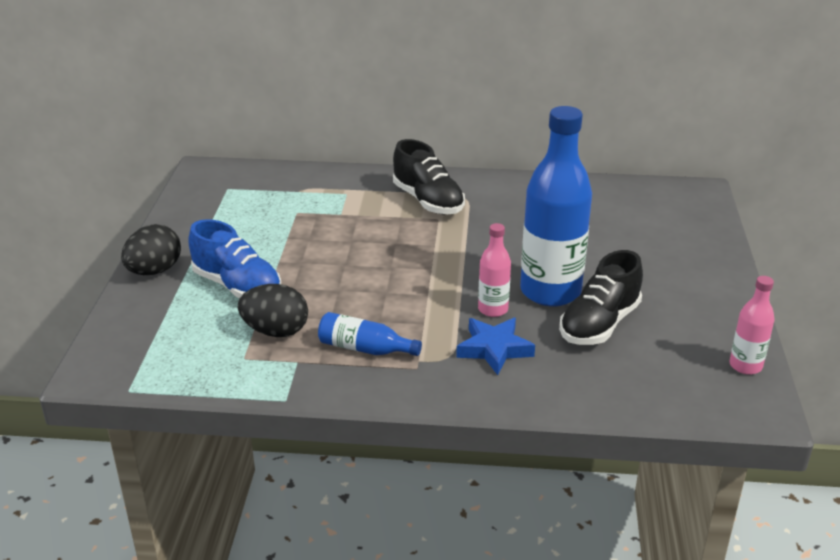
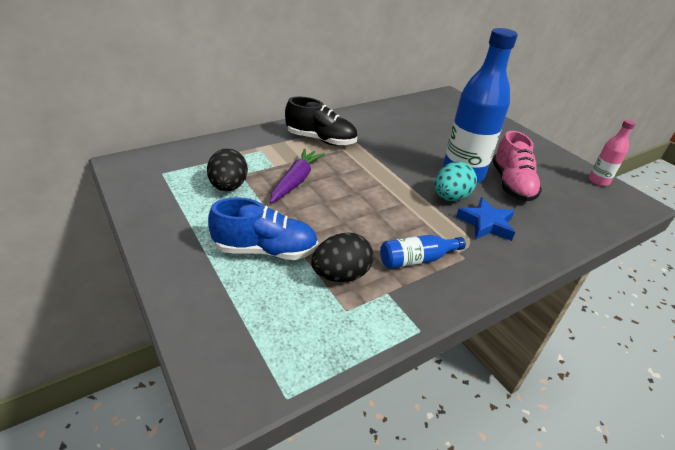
camera: 40 degrees left, 5 degrees up
(154, 271) = (176, 266): black egg -> black egg (228, 187)
(343, 235) = (296, 181): none -> purple carrot
(493, 309) = (450, 197): pink bottle -> turquoise egg
(599, 324) = (511, 184): black shoe -> pink shoe

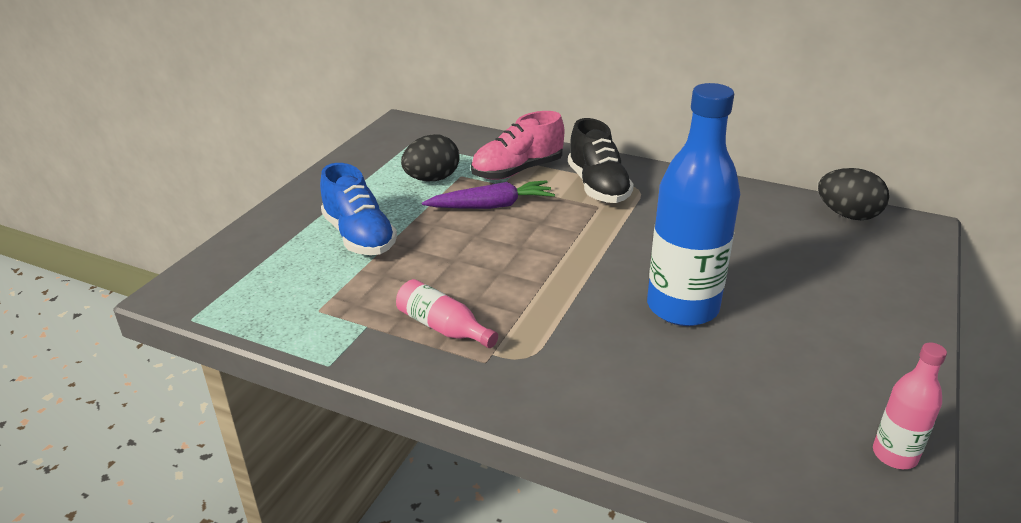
camera: 60 degrees right, 5 degrees down
(341, 275) = (366, 289): black egg -> black egg (847, 215)
(416, 259) = (443, 327): blue bottle -> pink bottle
(450, 197) = (606, 314): turquoise egg -> none
(486, 224) = (583, 360): blue star -> none
(511, 184) = (723, 358): pink shoe -> pink shoe (517, 171)

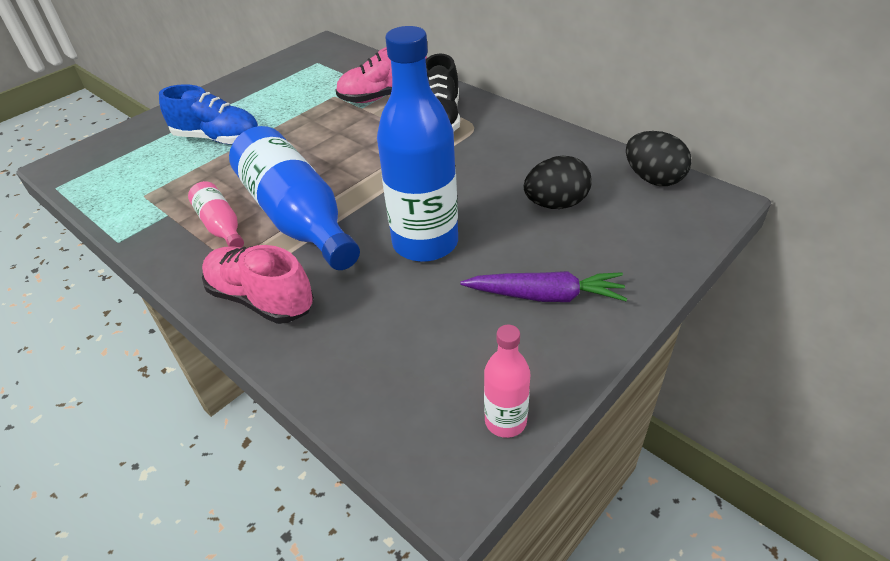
camera: 20 degrees right, 10 degrees up
(359, 236) = (218, 138): blue shoe -> blue shoe turned 60 degrees counterclockwise
(432, 179) = (309, 96): black egg -> black egg (556, 204)
(491, 206) = (338, 126): purple carrot -> purple carrot (546, 296)
(524, 304) = (297, 217): none -> blue bottle
(554, 393) = (261, 299): none -> pink shoe

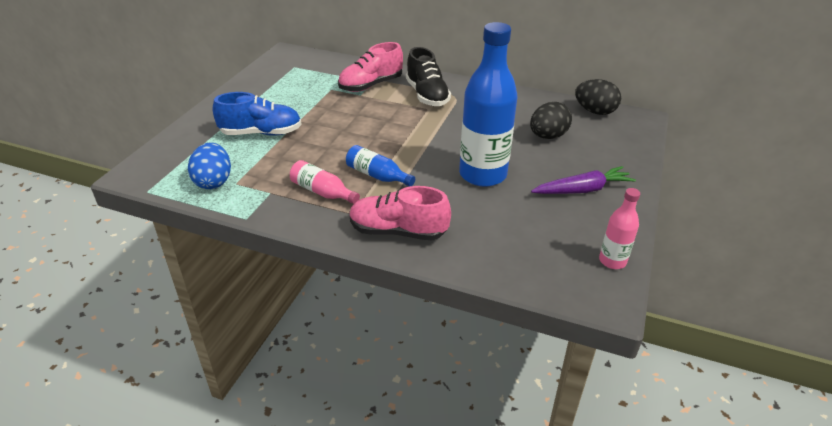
camera: 25 degrees left, 5 degrees down
(124, 189) = (213, 182): none -> blue egg
(297, 217) = (377, 175): blue bottle -> blue bottle, size x0.48

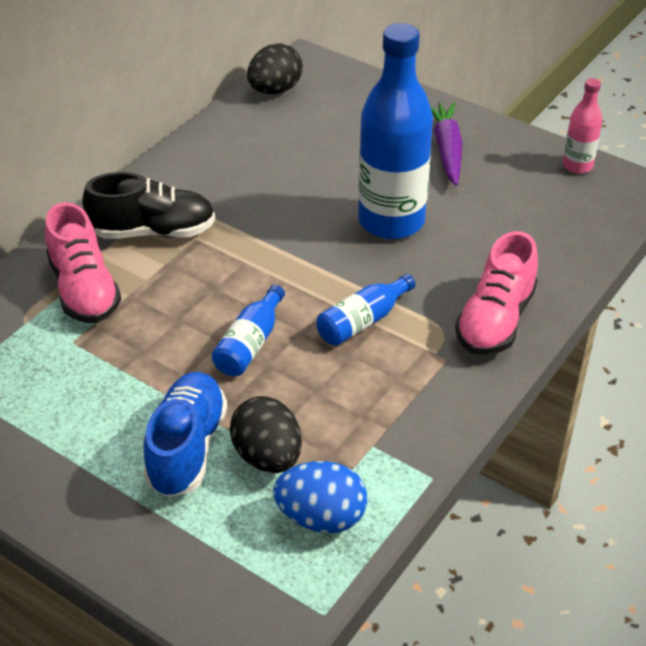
camera: 75 degrees left, 5 degrees up
(322, 192) = (387, 385): pink bottle -> none
(344, 139) = (250, 344): none -> blue bottle
(547, 136) = (320, 145): black egg -> black egg (267, 457)

